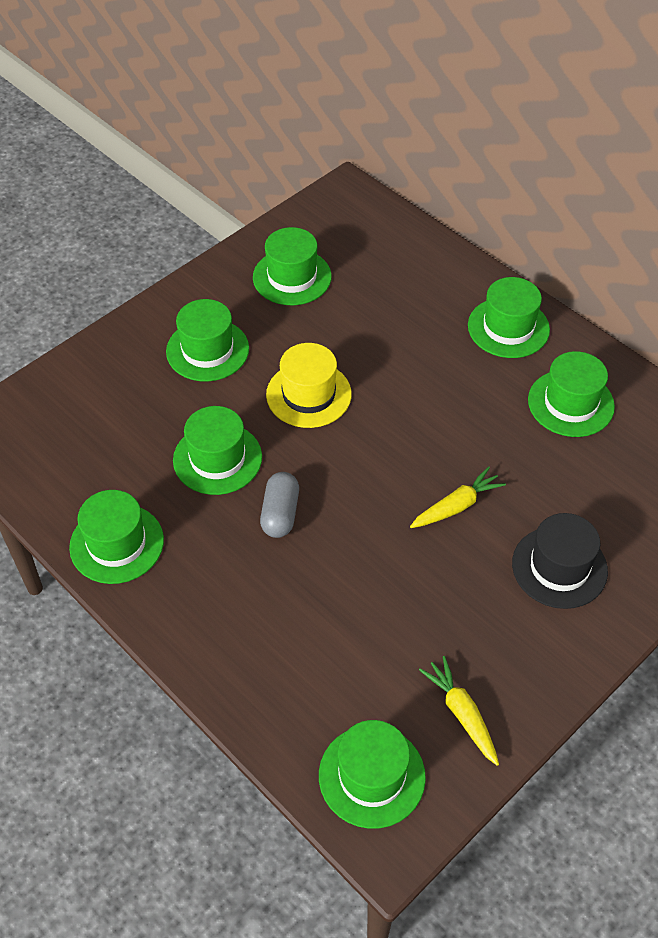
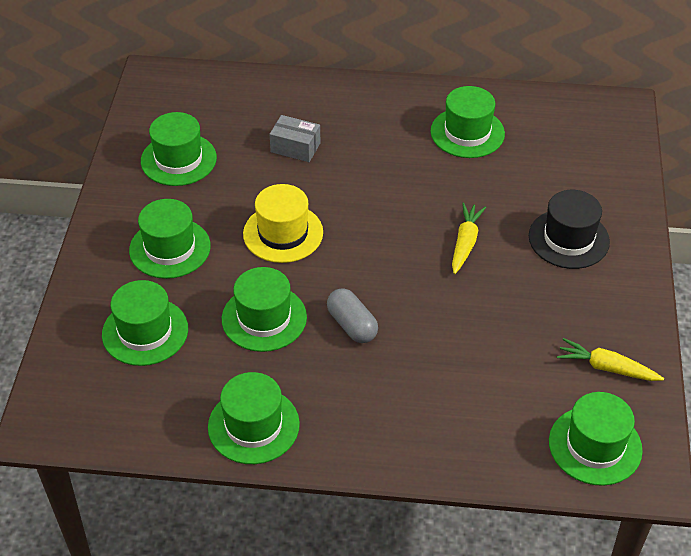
camera: 40 degrees left, 5 degrees down
(399, 324) = (295, 147): none -> grey box
(508, 327) = (374, 107): green hat -> green hat (145, 331)

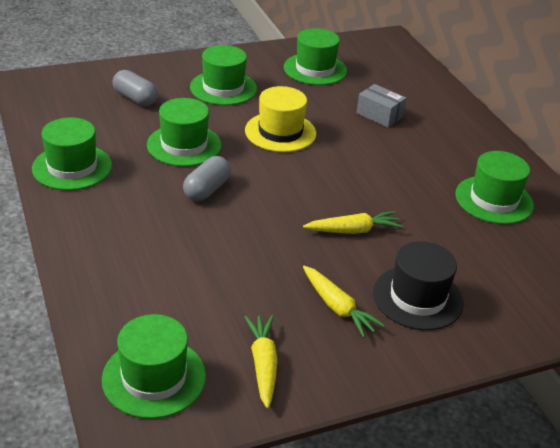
camera: 60 degrees right, 10 degrees down
(145, 331) = (135, 98): green hat -> grey capsule
(295, 147) = (379, 115): grey box -> grey box turned 45 degrees counterclockwise
(560, 294) = (337, 307): none -> yellow carrot

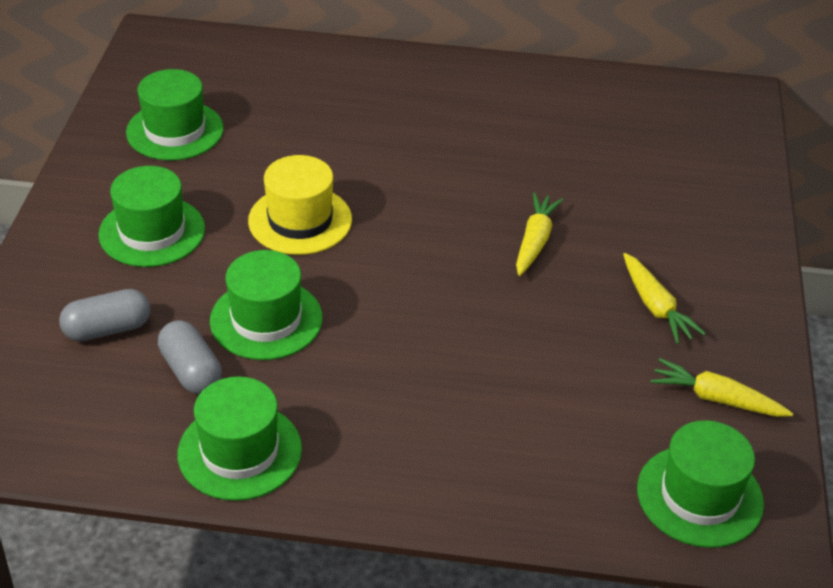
camera: 60 degrees left, 5 degrees up
(207, 190) = (381, 333): grey capsule -> grey capsule (191, 371)
(337, 307) = (656, 307): yellow carrot -> yellow carrot turned 75 degrees clockwise
(379, 115) = (324, 123): grey box -> none
(417, 298) = (668, 242): black hat -> none
(494, 200) = (543, 116): green hat -> none

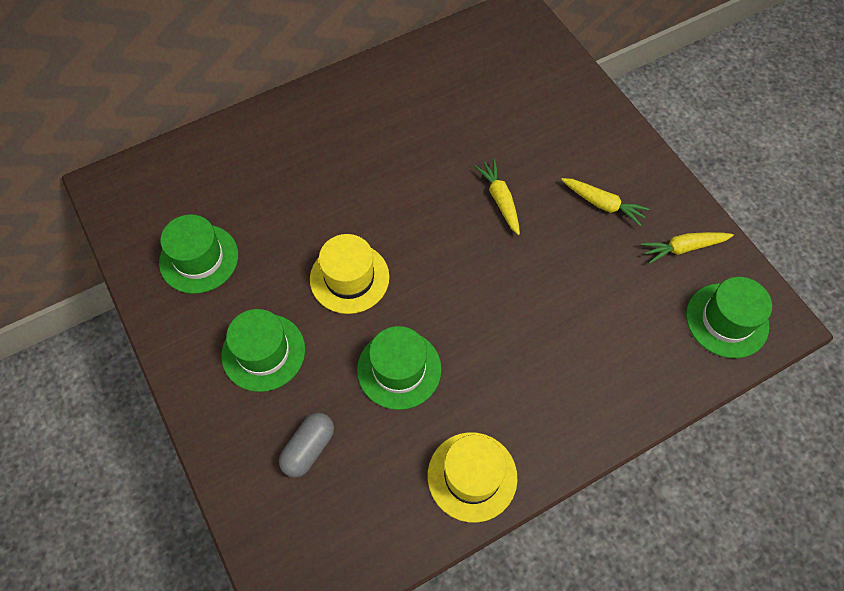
camera: 35 degrees left, 20 degrees up
(191, 371) = (390, 441): grey capsule -> none
(240, 451) = (472, 476): green hat -> yellow hat

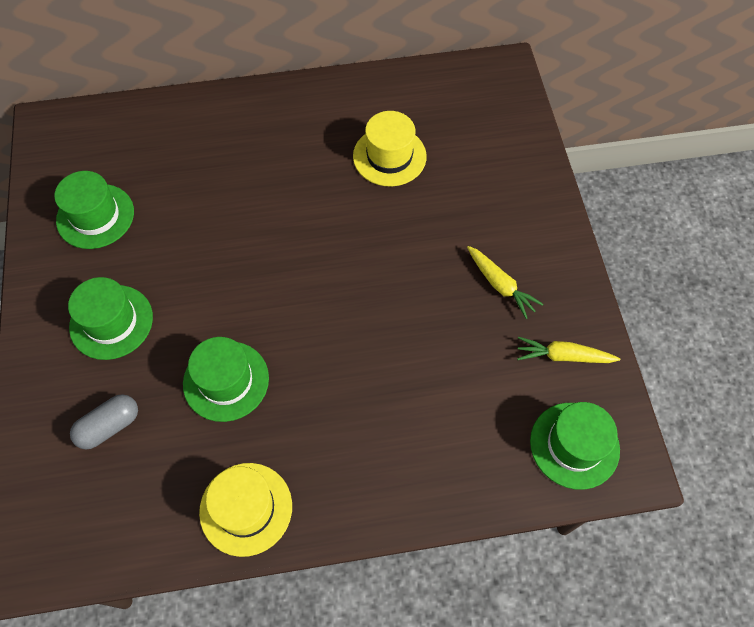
camera: 20 degrees right, 0 degrees up
(349, 278) = (221, 278): yellow hat -> yellow hat (389, 156)
(500, 200) = (399, 248): yellow carrot -> none

